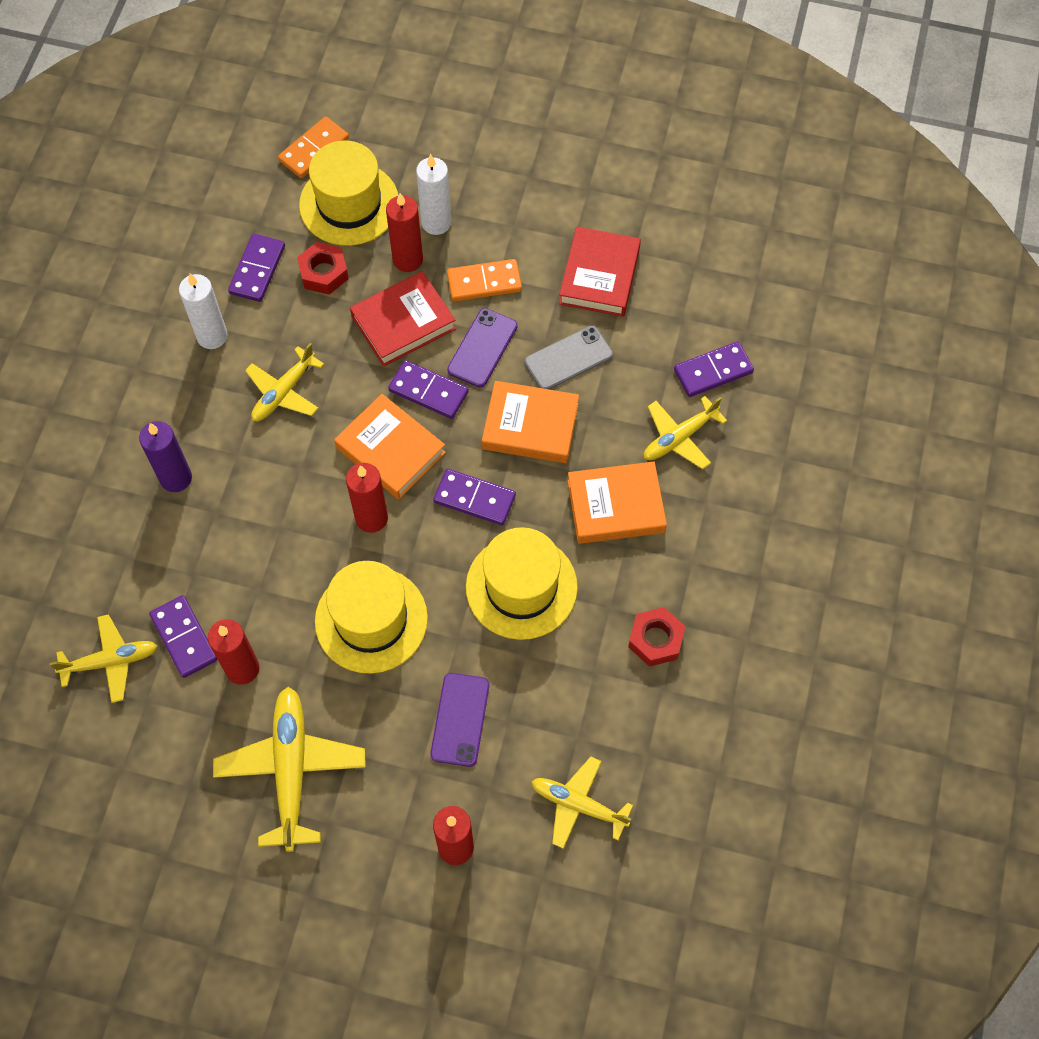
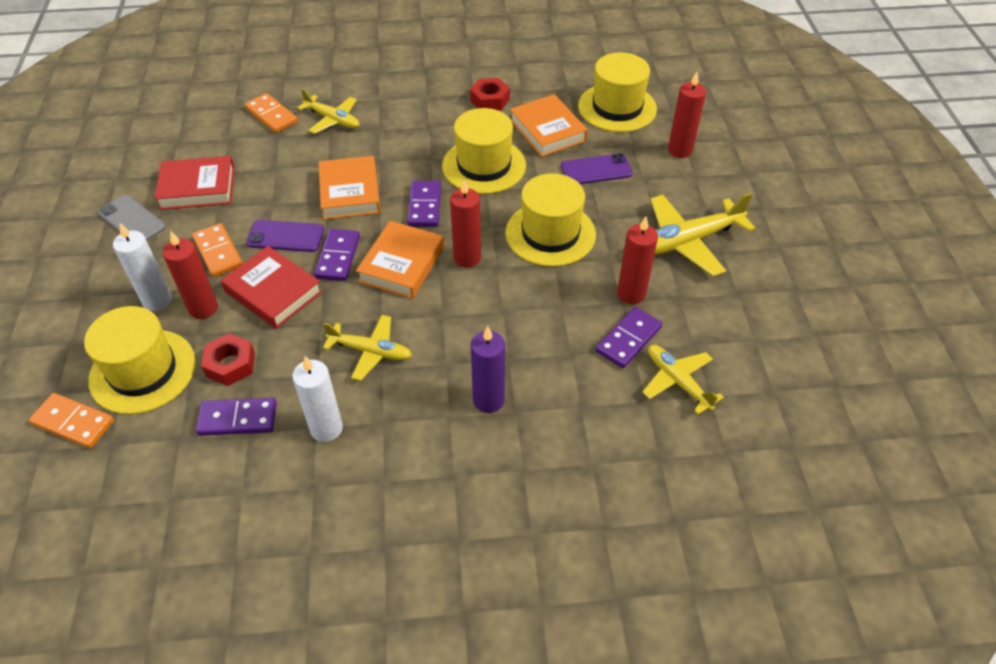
camera: 110 degrees left, 15 degrees down
(568, 358) = (281, 187): grey phone -> grey phone (132, 220)
(578, 805) = (617, 107): yellow plane -> yellow hat
(615, 506) = (400, 137): orange book -> orange book (547, 130)
(713, 371) = (271, 115): purple domino -> orange domino

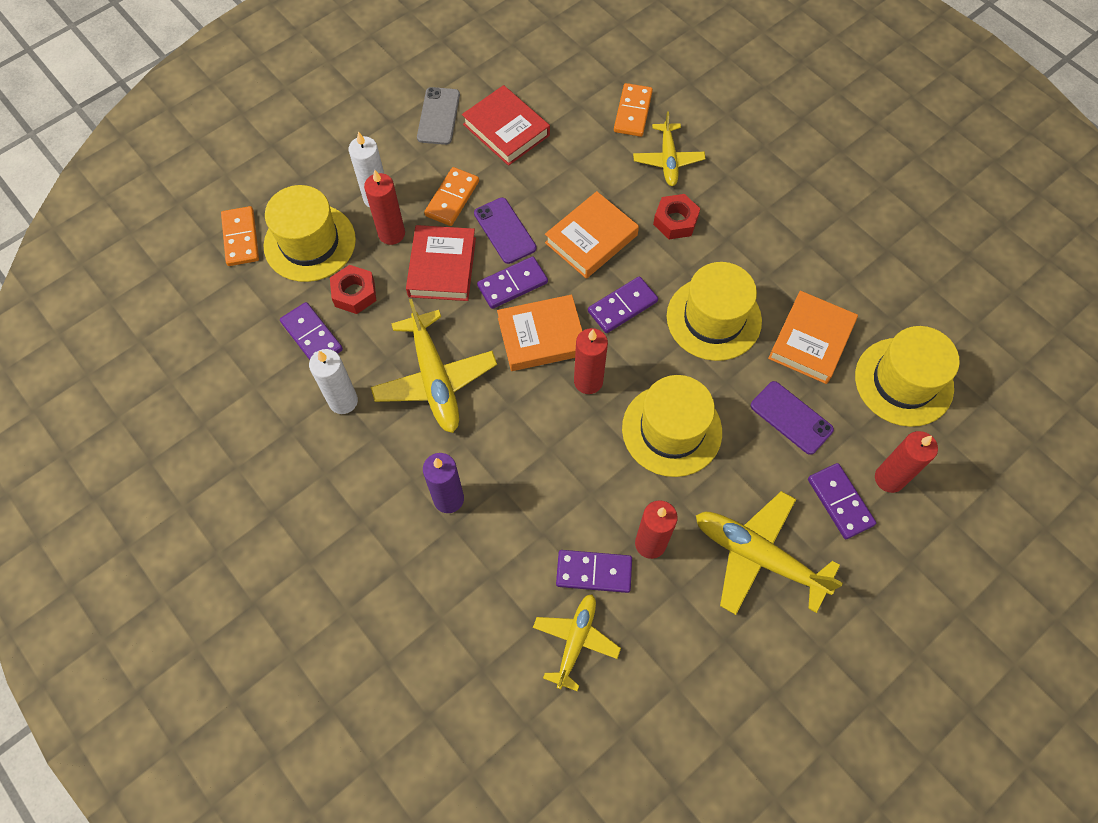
camera: 55 degrees right, 15 degrees up
(370, 351) = (435, 379): yellow plane -> yellow plane, size x1.58
(490, 100) = (810, 263): red nut -> red nut (675, 221)
(678, 181) = (840, 502): none -> purple domino

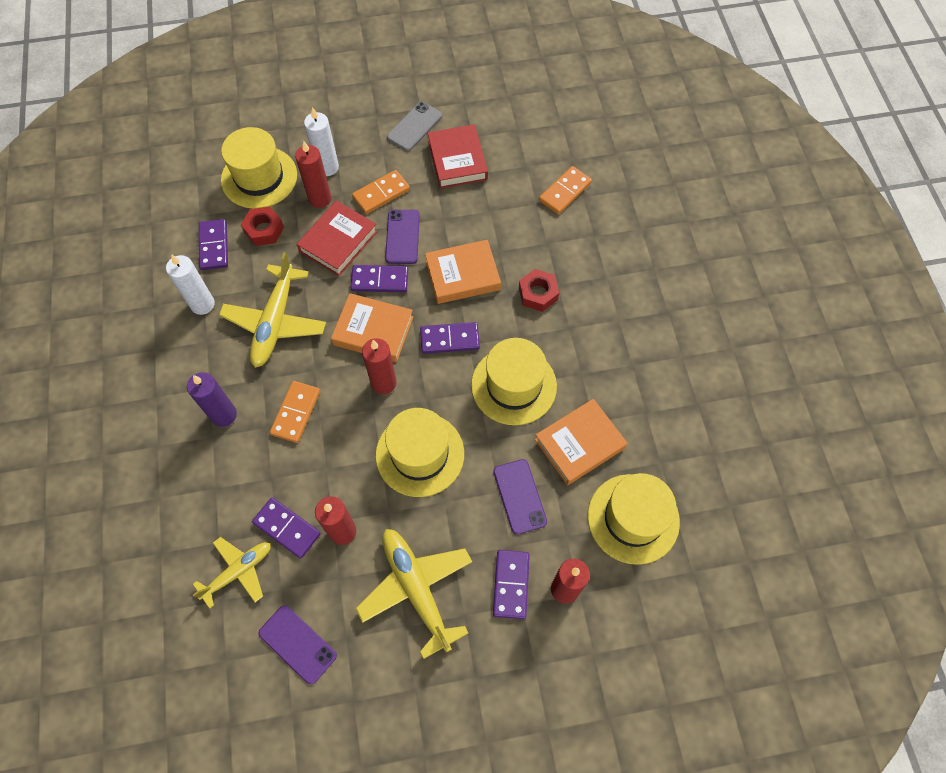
camera: 30 degrees right, 0 degrees up
(241, 238) = (216, 151): orange domino -> orange domino (296, 413)
(668, 160) = (566, 242): yellow plane -> none
(684, 674) = (297, 644): none -> purple phone

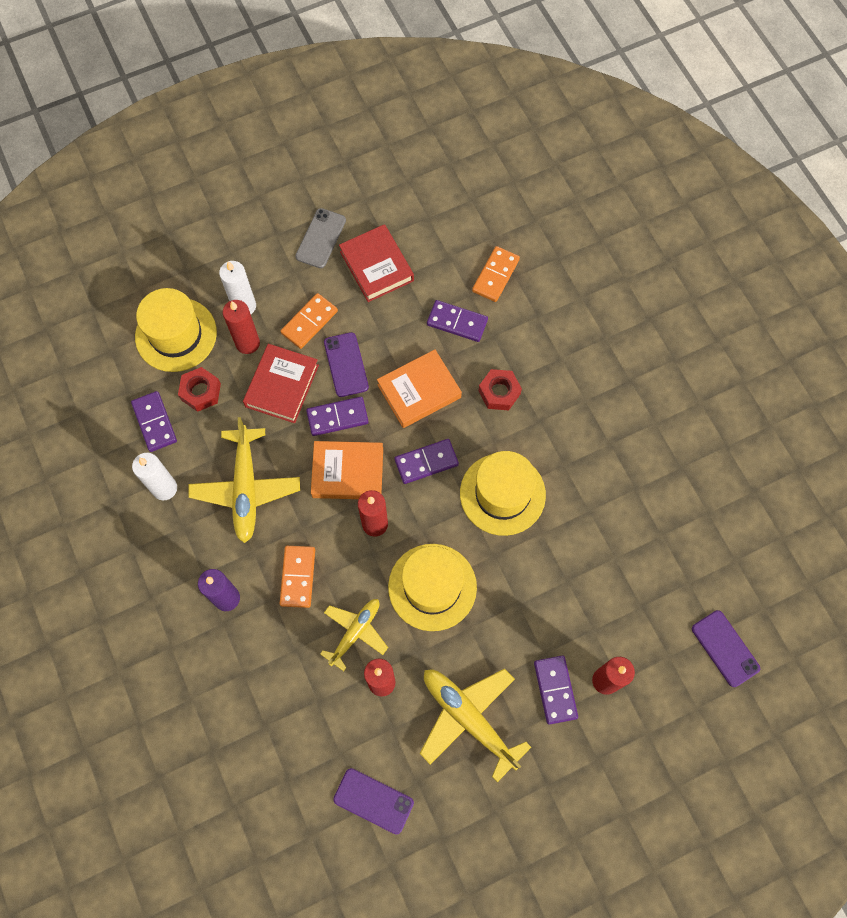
camera: 15 degrees left, 5 degrees up
(238, 571) = (294, 748): yellow plane -> yellow plane (355, 632)
(287, 528) = (327, 694): purple domino -> purple domino (457, 322)
(519, 496) = (539, 603): purple phone -> purple phone (725, 648)
(579, 444) = (581, 536): orange book -> none
(633, 518) = (650, 596): yellow hat -> none

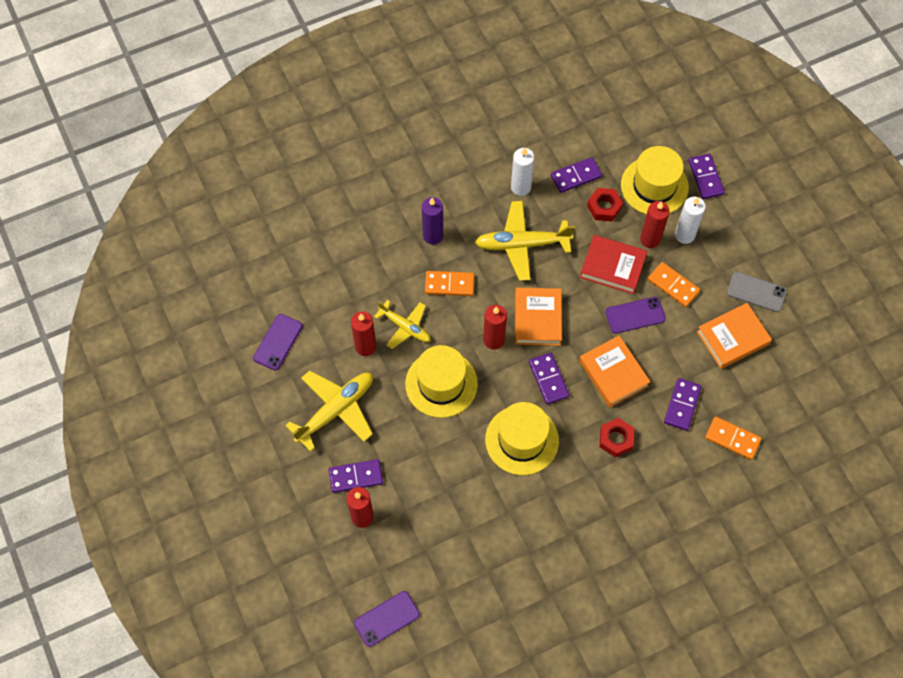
camera: 90 degrees right, 5 degrees down
(337, 417) = (586, 310): purple domino -> purple domino (705, 177)
(376, 266) = (732, 338): red book -> orange book

